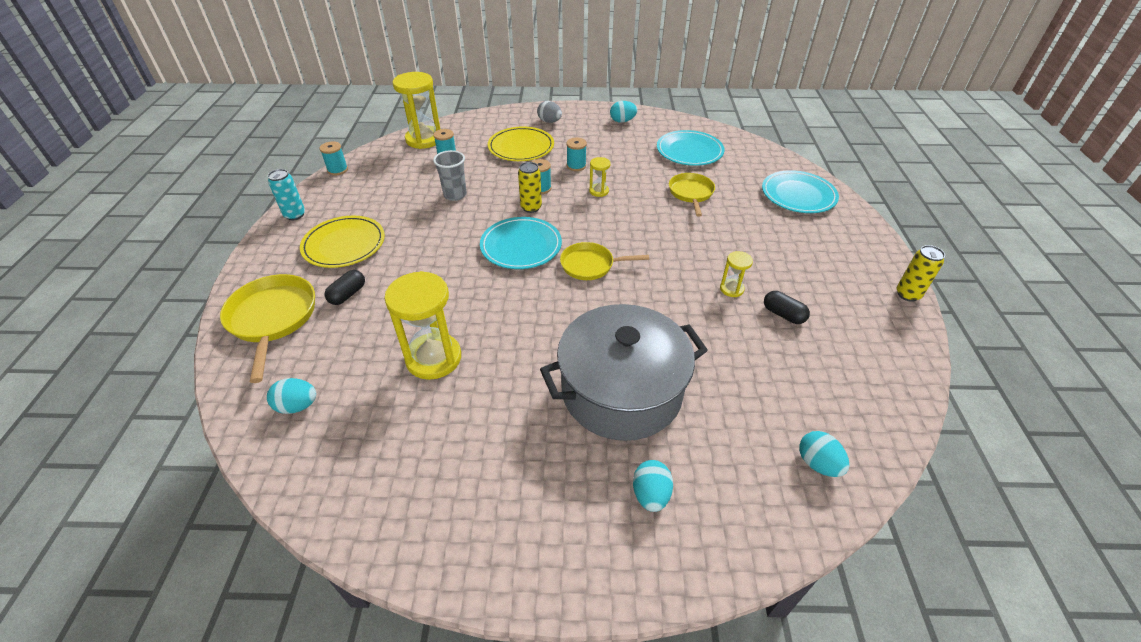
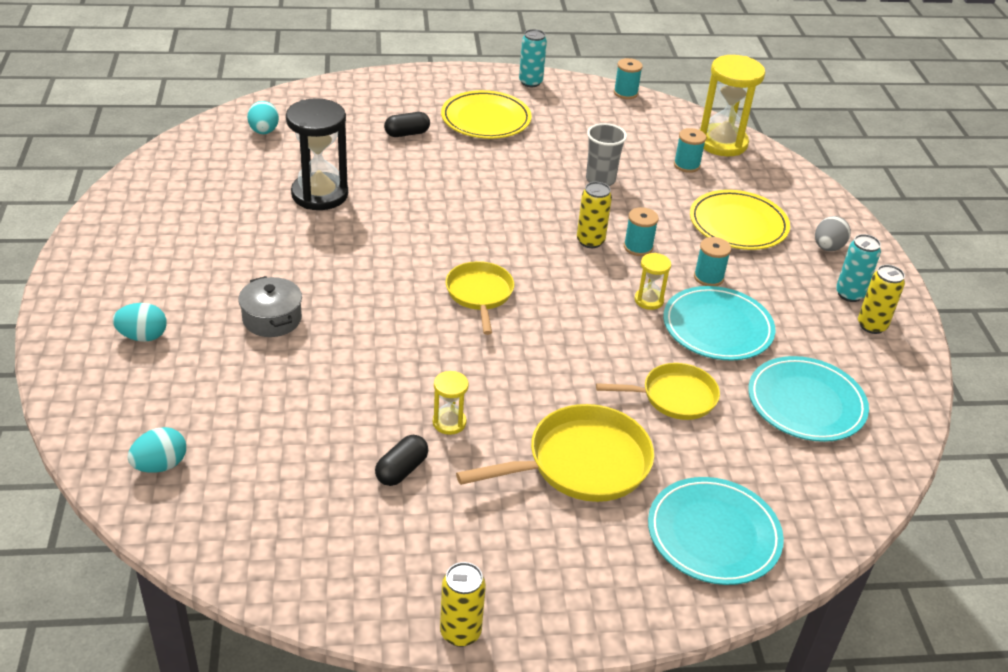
camera: 80 degrees right, 5 degrees down
(272, 319) = (369, 100): yellow pan -> yellow pan (581, 463)
(348, 294) = (407, 133): black capsule -> black capsule turned 45 degrees counterclockwise
(433, 358) = (320, 194): yellow hourglass -> black hourglass
(521, 246) = (507, 238): turquoise plate -> turquoise plate (717, 328)
(594, 122) = (849, 294): none -> turquoise can
(621, 391) = (272, 319): grey pot -> grey pot, size x0.44
(622, 121) = (871, 326): turquoise egg -> yellow can

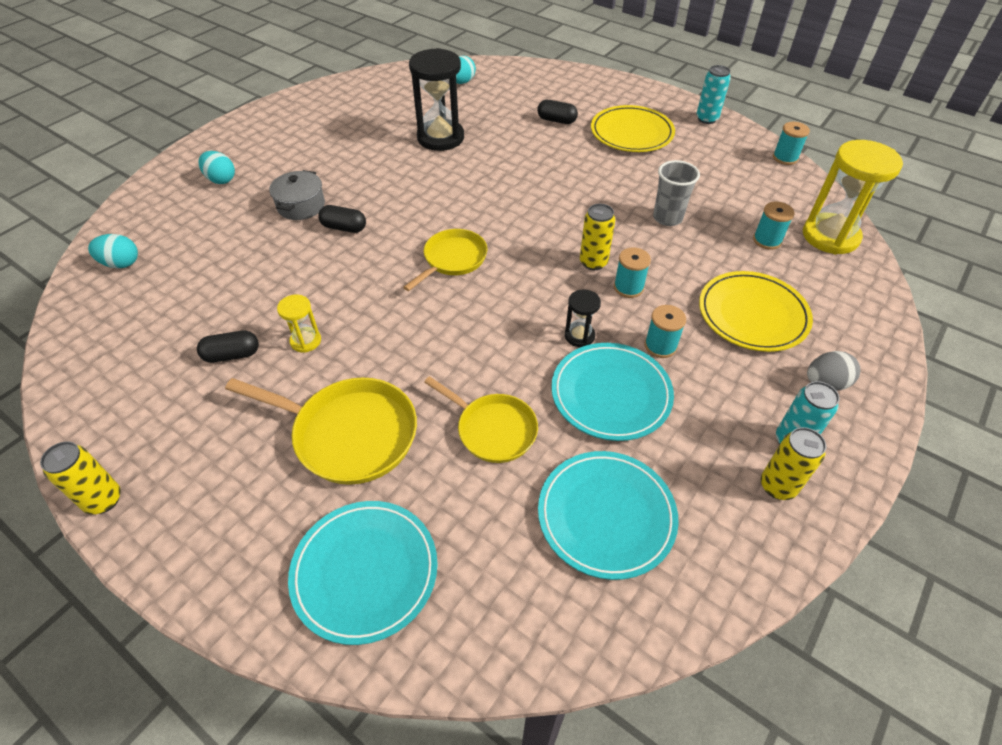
camera: 45 degrees right, 10 degrees up
(345, 317) = (344, 228): none -> black capsule
(649, 300) = (579, 336): yellow hourglass -> black hourglass

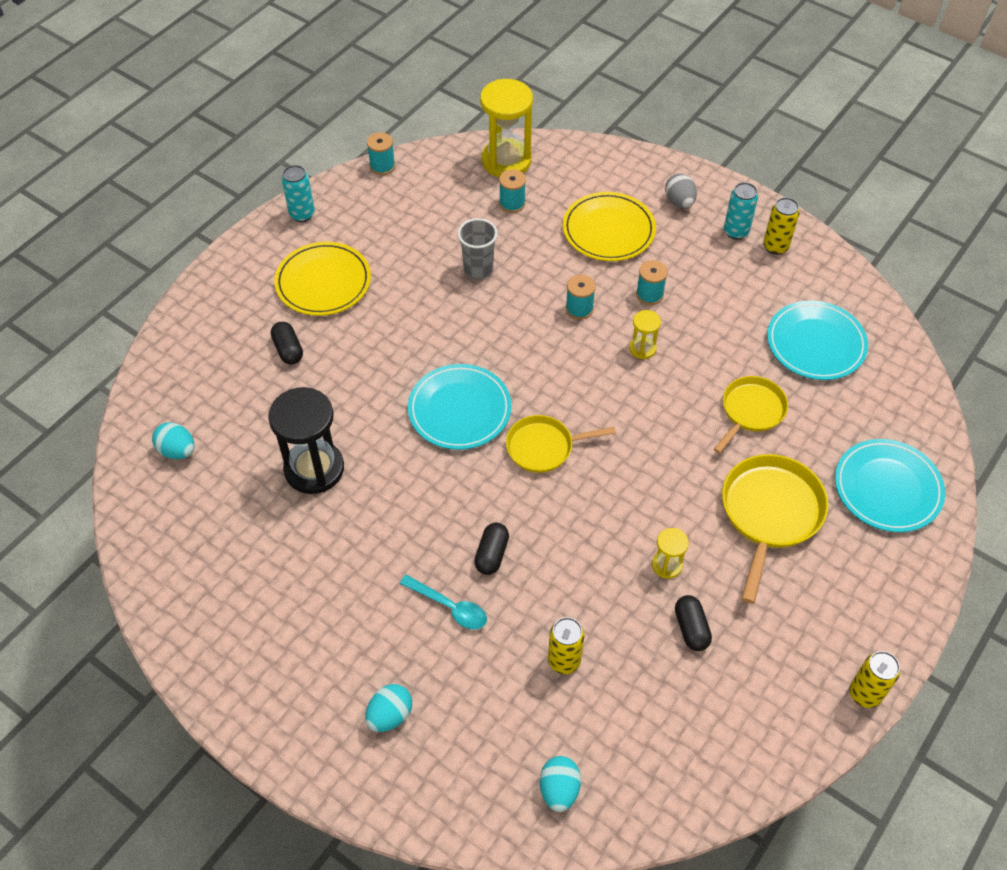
camera: 90 degrees left, 5 degrees up
(301, 206) = (449, 607): grey pot -> turquoise spoon
(452, 259) = (544, 447): yellow pan -> yellow pan turned 45 degrees counterclockwise
(556, 120) = (288, 350): black capsule -> black capsule turned 45 degrees counterclockwise
(579, 336) = (642, 348): black hourglass -> yellow hourglass
(593, 262) = (545, 332): yellow can -> yellow can (564, 661)
(611, 394) = (705, 332): turquoise plate -> turquoise plate (459, 410)

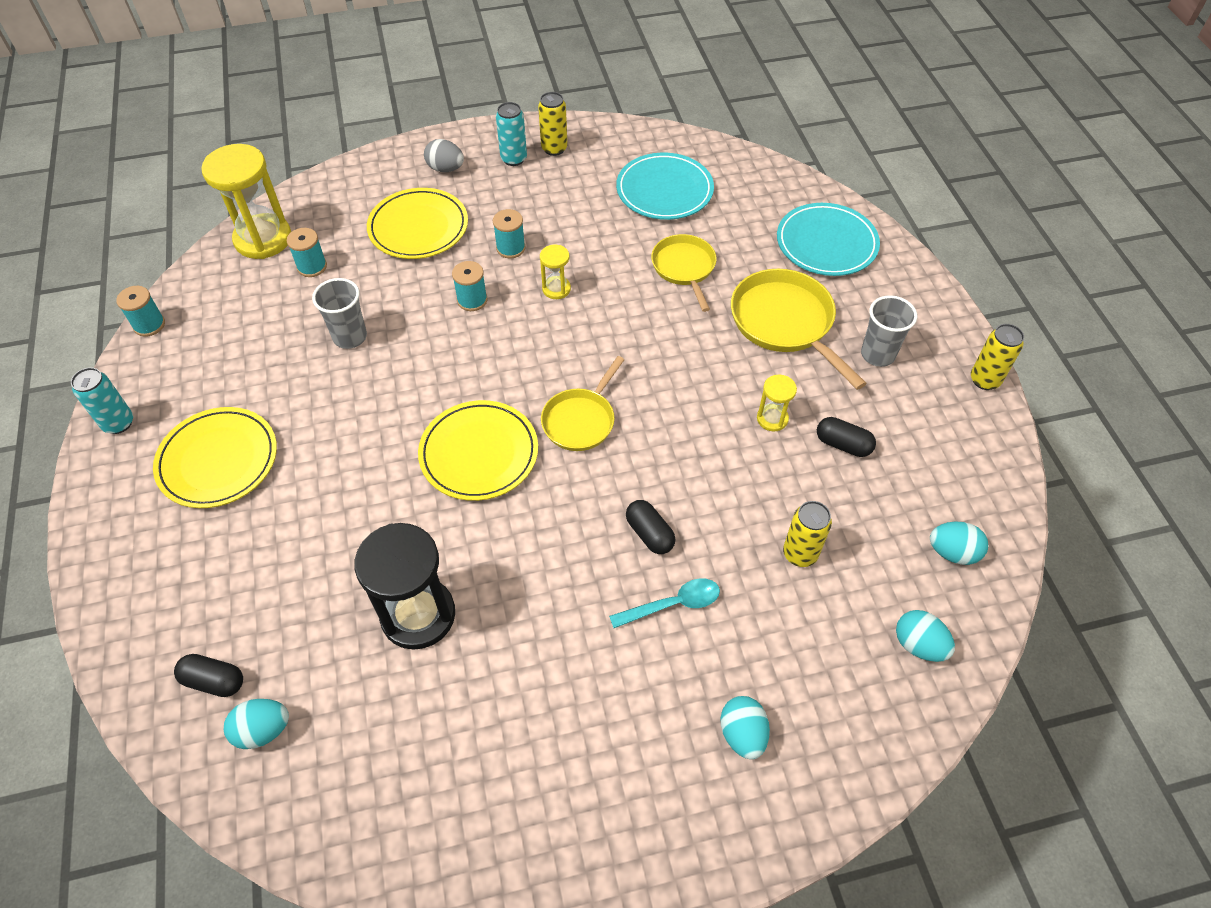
camera: 50 degrees left, 0 degrees up
(288, 350) = (259, 543): black capsule -> black capsule (214, 681)
(459, 410) = (479, 453): turquoise plate -> yellow plate
(664, 767) = (952, 552): none -> turquoise egg
(807, 598) = (877, 354): none -> grey cup

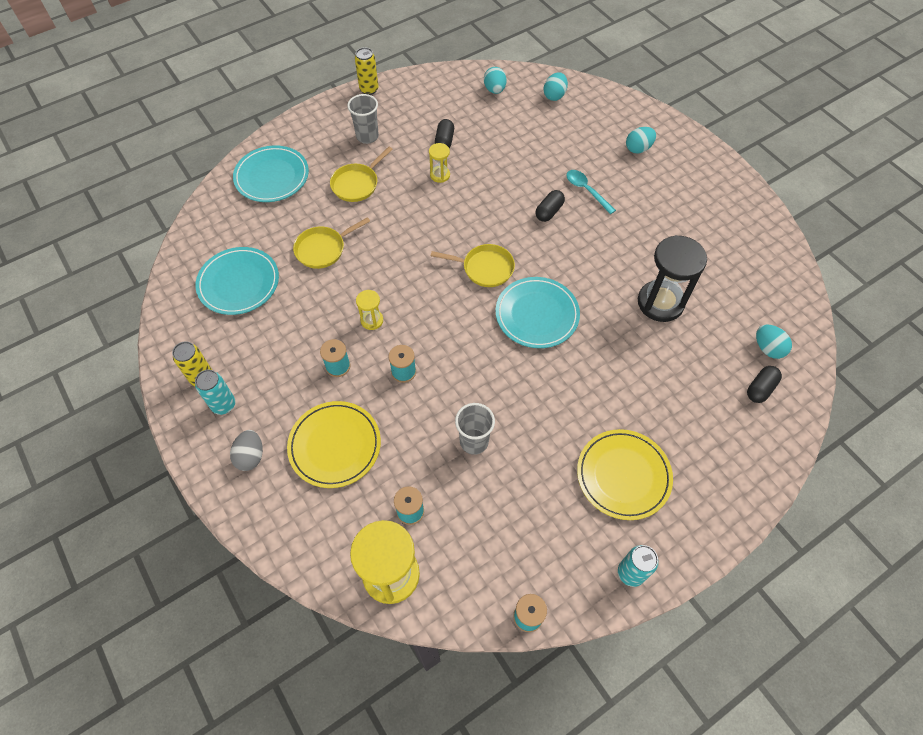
camera: 110 degrees left, 5 degrees up
(214, 681) = (760, 388): black capsule -> black capsule turned 45 degrees clockwise
(479, 453) = (537, 314): yellow plate -> turquoise plate
(785, 323) = (357, 184): yellow pan -> yellow pan, size x0.65
(800, 554) = (527, 146): yellow can -> none

